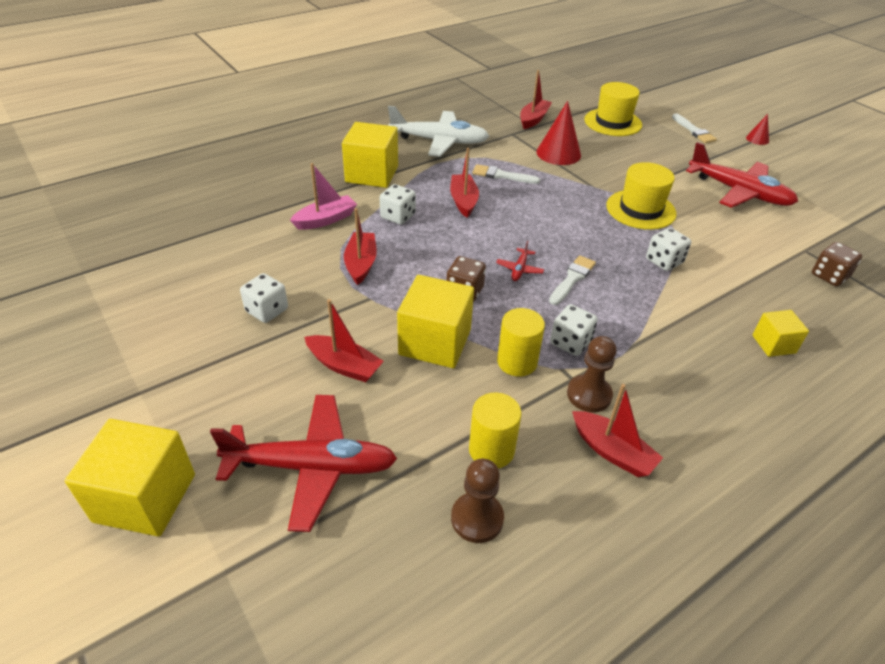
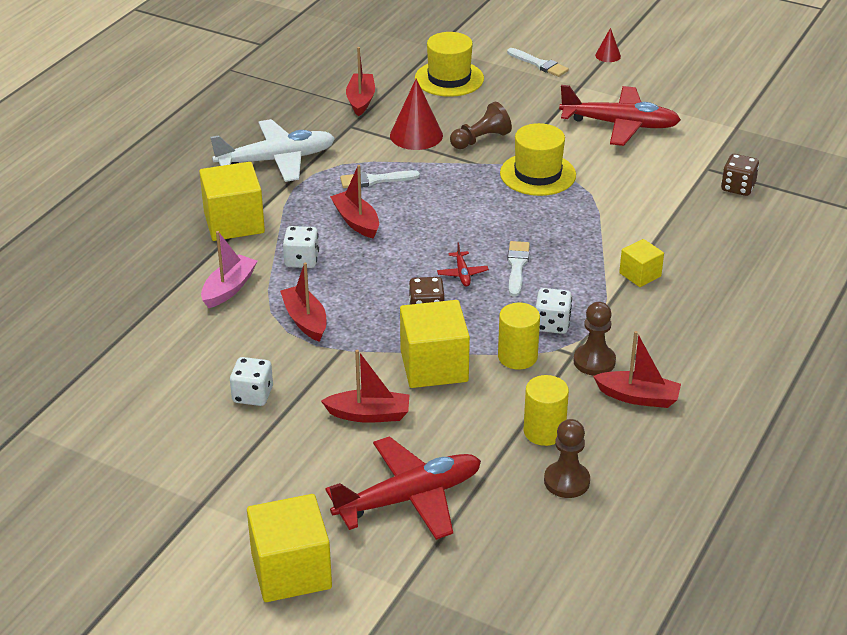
camera: 25 degrees left, 5 degrees down
(609, 170) = (480, 139): none -> brown pawn
(664, 261) = (589, 221): white dice -> none
(773, 344) = (719, 266): yellow cube -> yellow cube (640, 275)

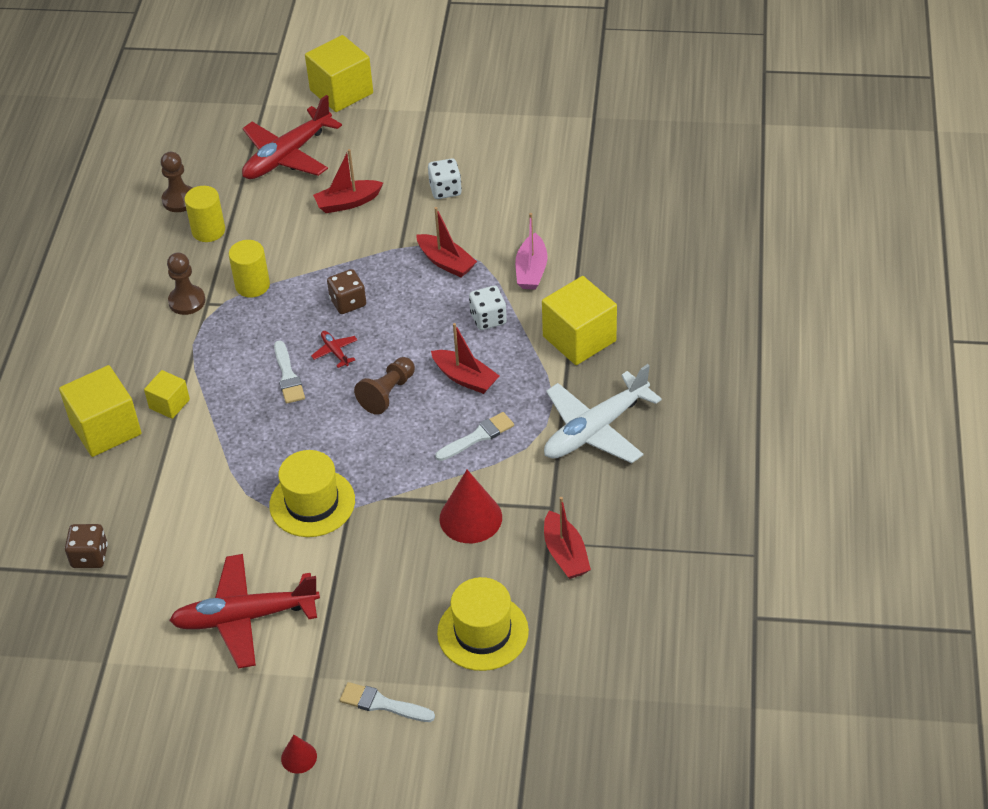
camera: 160 degrees right, 10 degrees up
(434, 366) = (317, 256): yellow cube -> yellow cube (106, 428)
(480, 139) = (396, 535): brown pawn -> brown pawn (387, 393)
(552, 324) = (234, 325): white dice -> none
(638, 397) = (142, 281): red boat -> none

